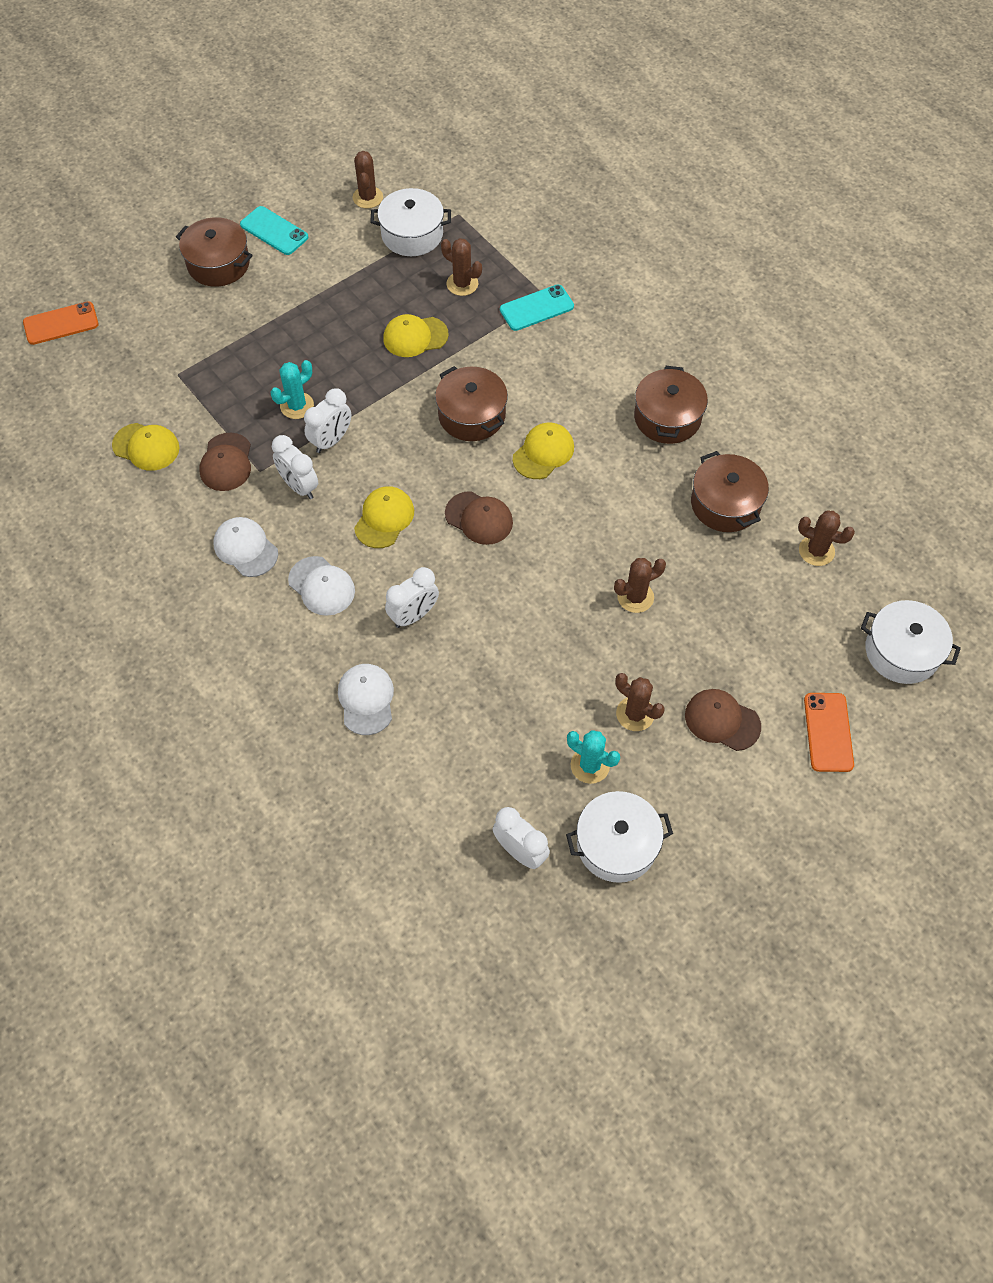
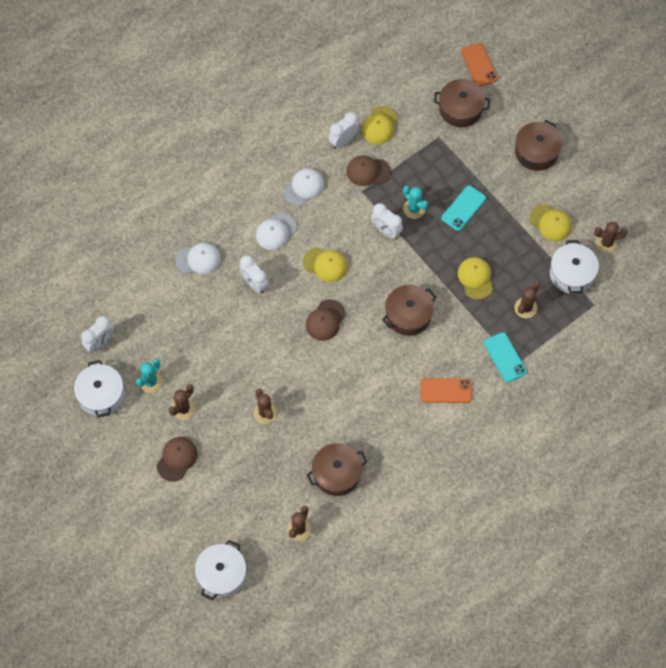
camera: 90 degrees right, 5 degrees up
(274, 231) = (569, 184): turquoise phone -> turquoise phone (463, 208)
(299, 486) = (350, 214): white clock -> white clock (343, 141)
(543, 452) = (378, 360): yellow cap -> yellow cap (550, 223)
(667, 417) = (409, 441): brown pot -> brown pot (460, 109)
(828, 732) = (166, 521): orange phone -> orange phone (446, 391)

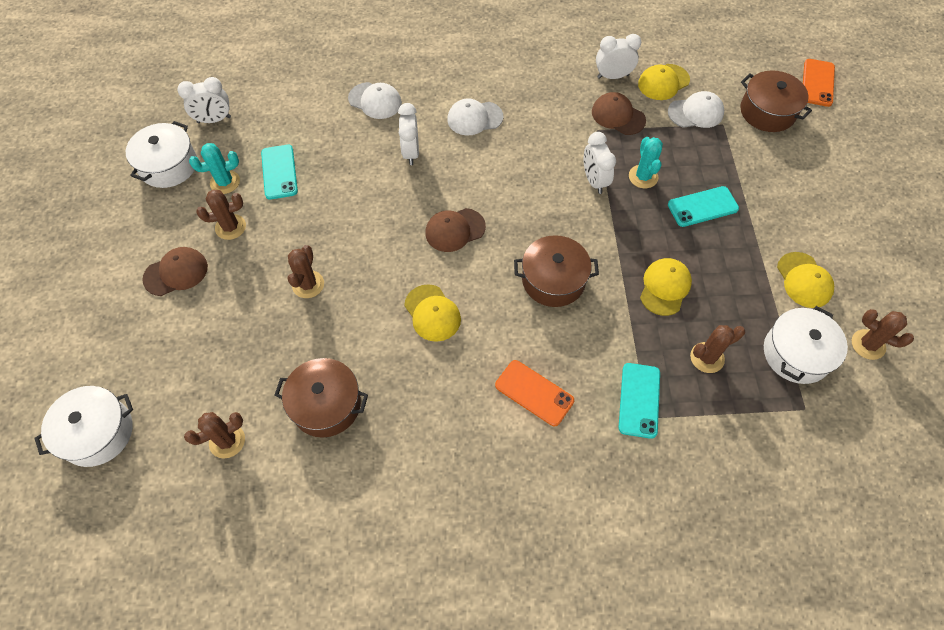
camera: 35 degrees right, 5 degrees down
(180, 352) = (279, 172): none -> turquoise phone
(303, 187) = (536, 95): white cap -> white cap (696, 113)
(325, 264) = (500, 176): yellow cap -> yellow cap (432, 313)
(536, 152) = (833, 197): brown pot -> none

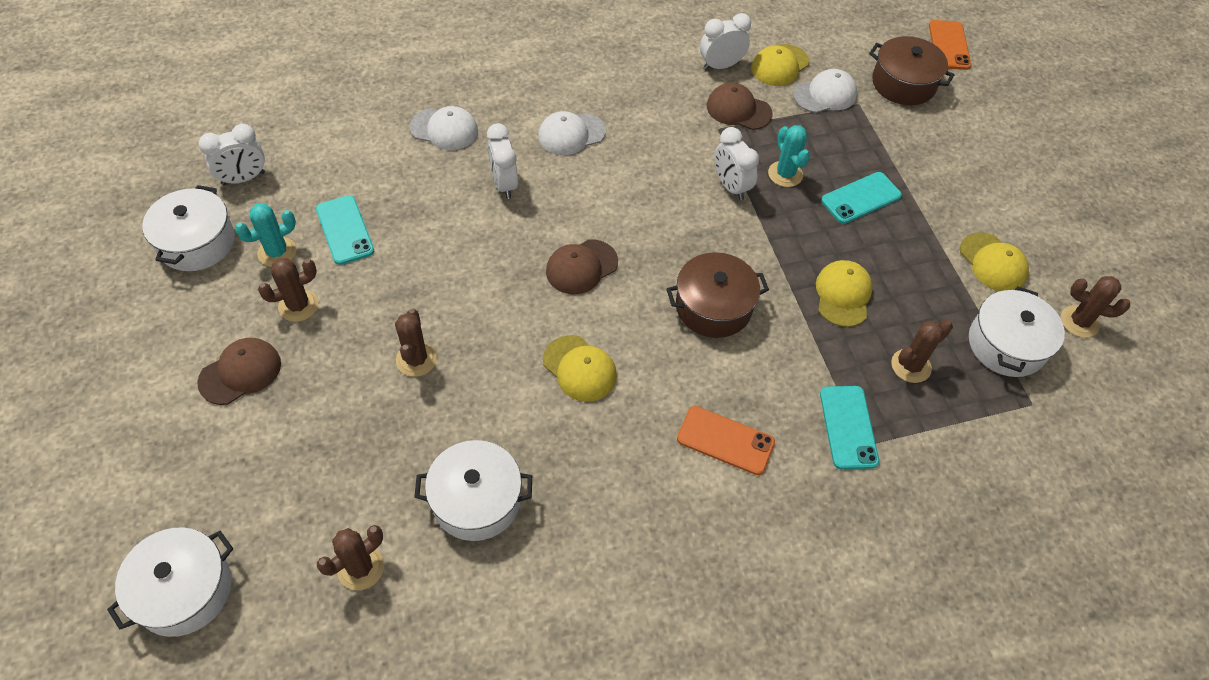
camera: 15 degrees left, 5 degrees down
(326, 405) = (476, 500): brown pot -> white pot

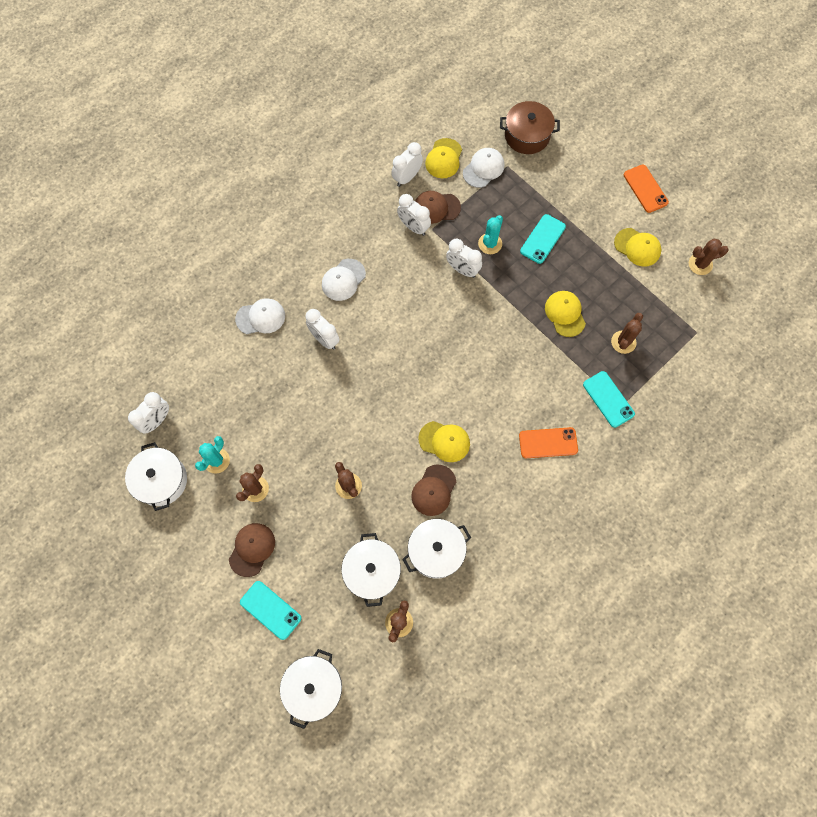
camera: 25 degrees left, 15 degrees up
(345, 230) = (247, 423): turquoise phone -> turquoise phone (270, 610)
(581, 267) = (406, 374): brown cap -> brown cap (433, 490)
(696, 117) = (413, 227): none -> white clock
(713, 307) = (497, 360): brown pot -> none
(785, 174) = (490, 244): turquoise cactus -> turquoise cactus turned 75 degrees clockwise
(949, 45) = (540, 89): orange phone -> orange phone (645, 189)
(1006, 344) = (668, 300): white pot -> white pot (372, 571)

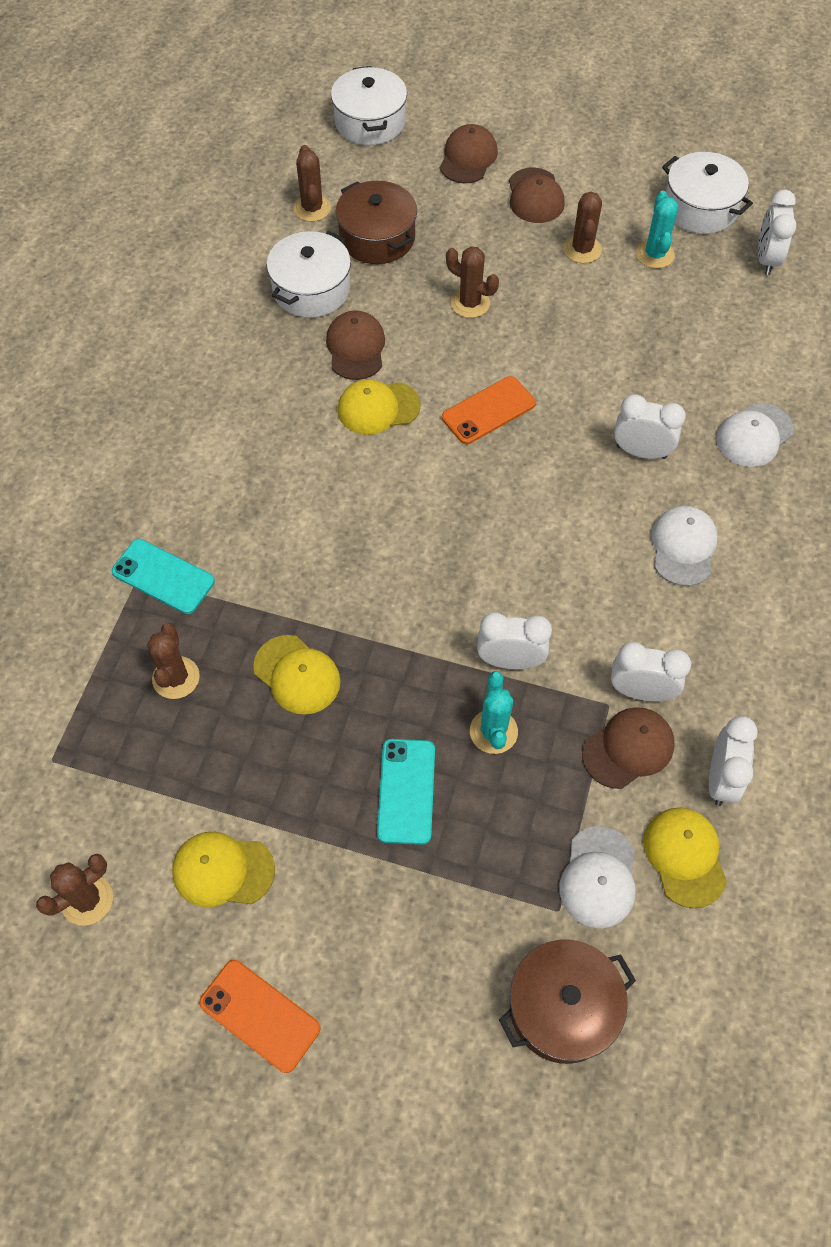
camera: 150 degrees right, 10 degrees down
(270, 610) = (468, 158): turquoise phone -> brown cap
(372, 571) = (377, 237): white pot -> brown pot
(548, 443) = (228, 474): orange phone -> orange phone (488, 411)

